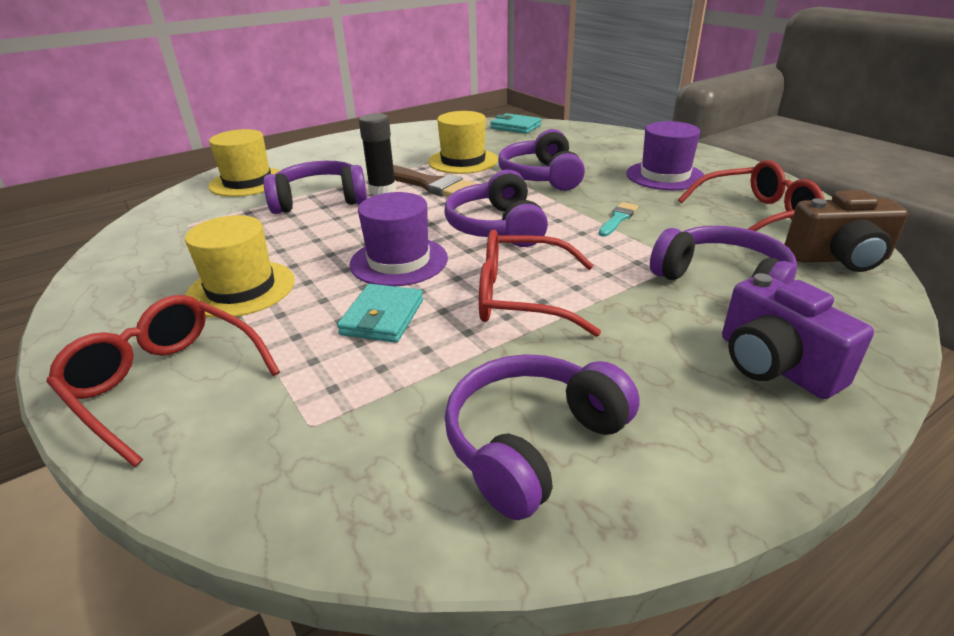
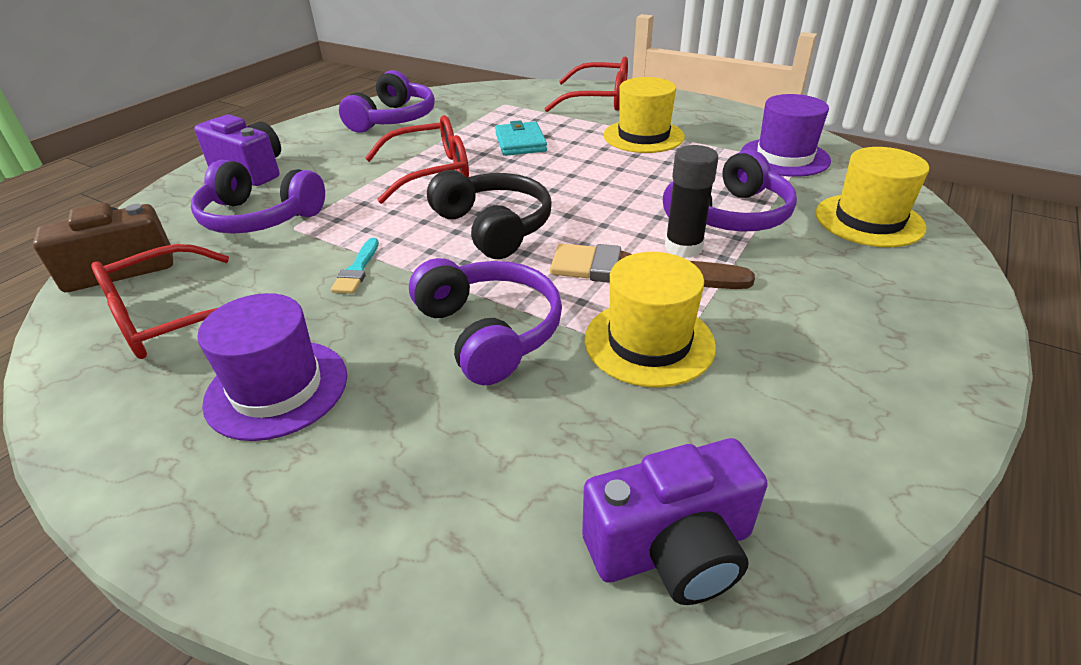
camera: 155 degrees right, 5 degrees up
(399, 261) = (554, 176): purple hat -> purple hat (784, 157)
(497, 227) = (493, 227): purple headphones -> black headphones
(516, 127) = (672, 549): turquoise wallet -> purple camera

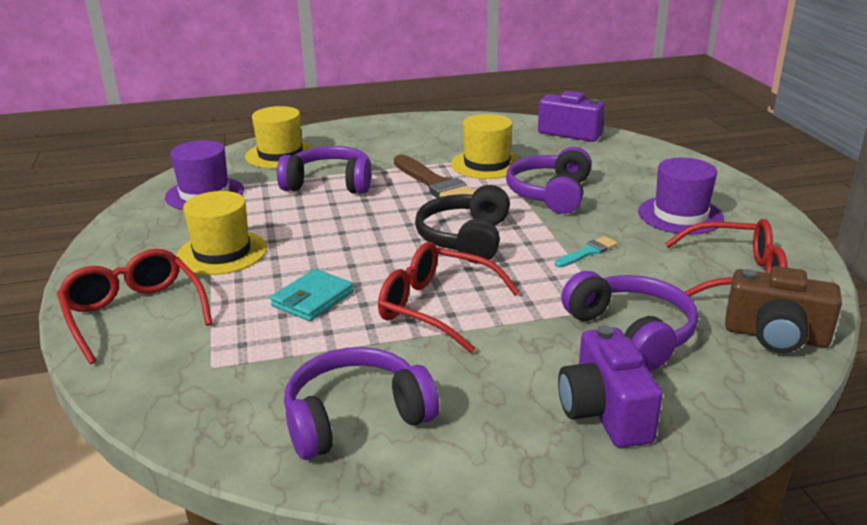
camera: 135 degrees left, 10 degrees down
(683, 247) = (390, 183): black glue stick -> none

